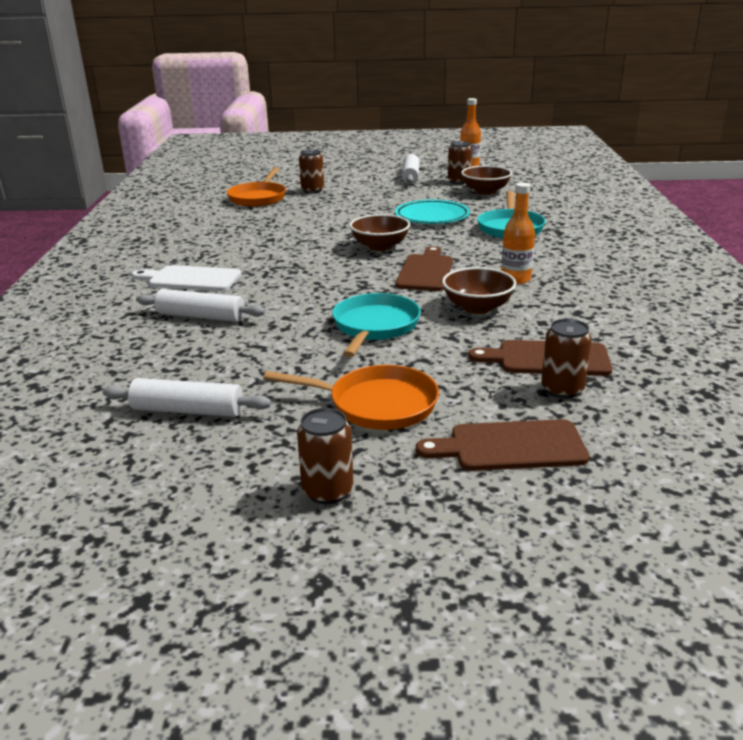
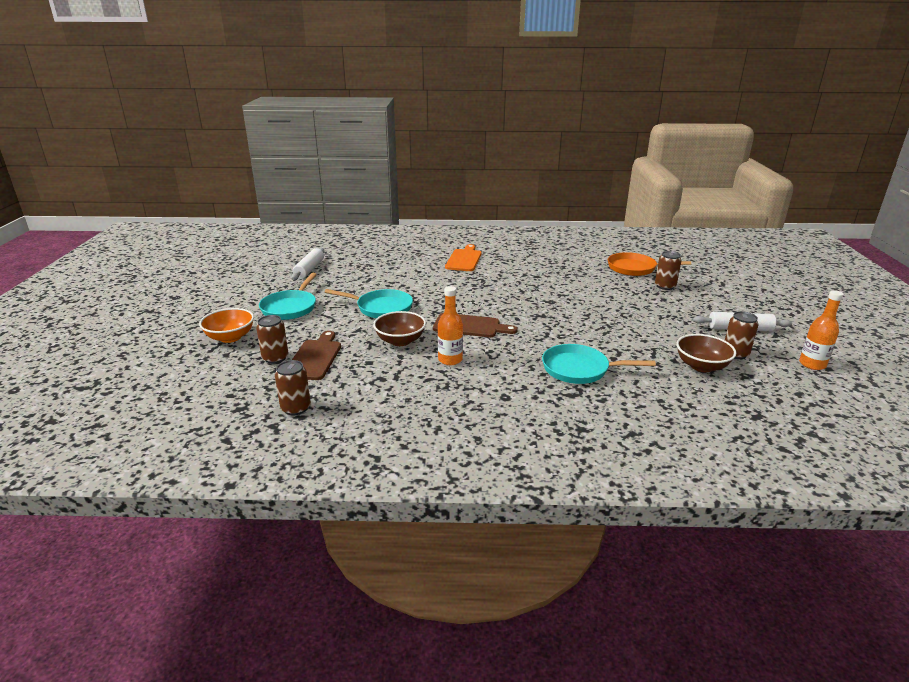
camera: 90 degrees right, 0 degrees up
(190, 279) = (464, 259): white cutting board -> orange cutting board
(201, 316) = (409, 265): white rolling pin -> none
(327, 491) = (227, 297): brown can -> brown can (296, 408)
(376, 404) = (290, 307): orange pan -> turquoise pan
(380, 246) = (523, 311): brown bowl -> none
(432, 216) = (604, 334): turquoise plate -> none
(510, 446) = (230, 337): brown cutting board -> orange bowl

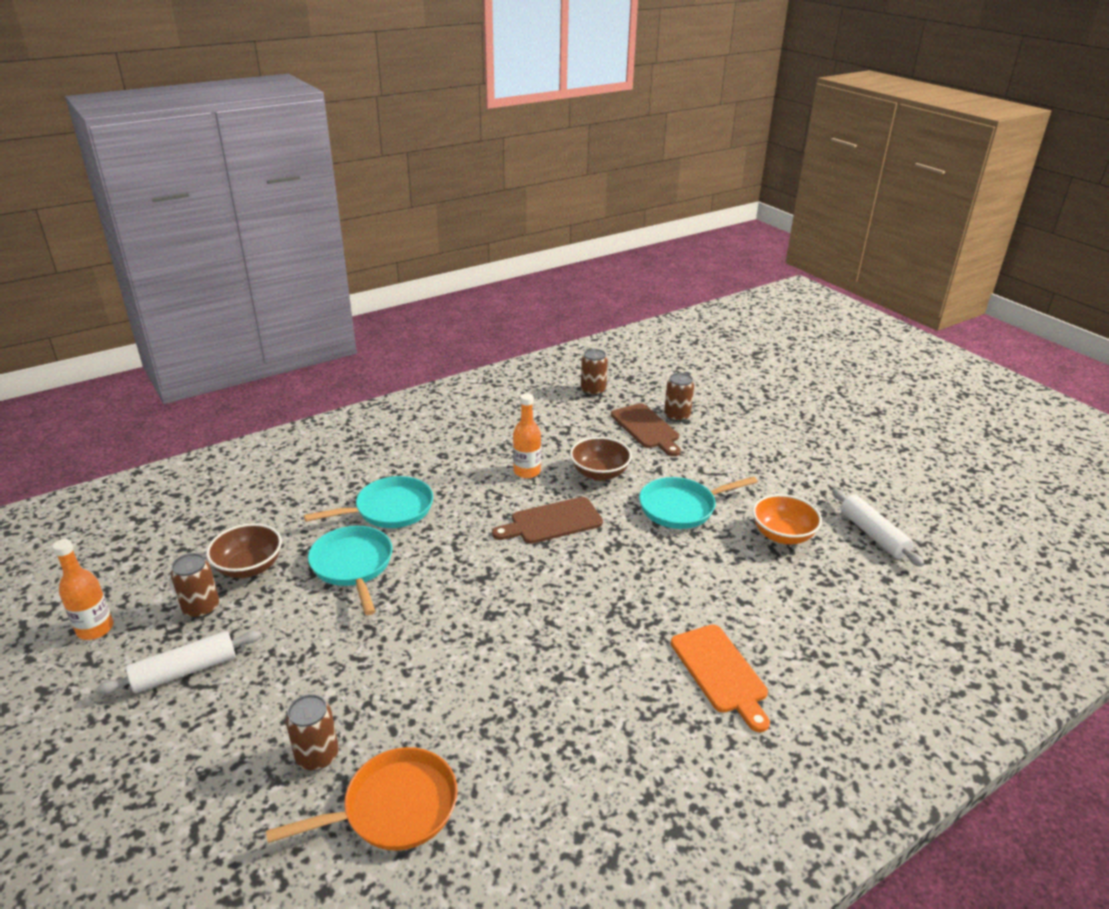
camera: 145 degrees right, 5 degrees up
(230, 337) = (750, 418): orange bowl -> orange bowl (782, 535)
(290, 307) = (770, 468): turquoise pan -> turquoise pan (353, 566)

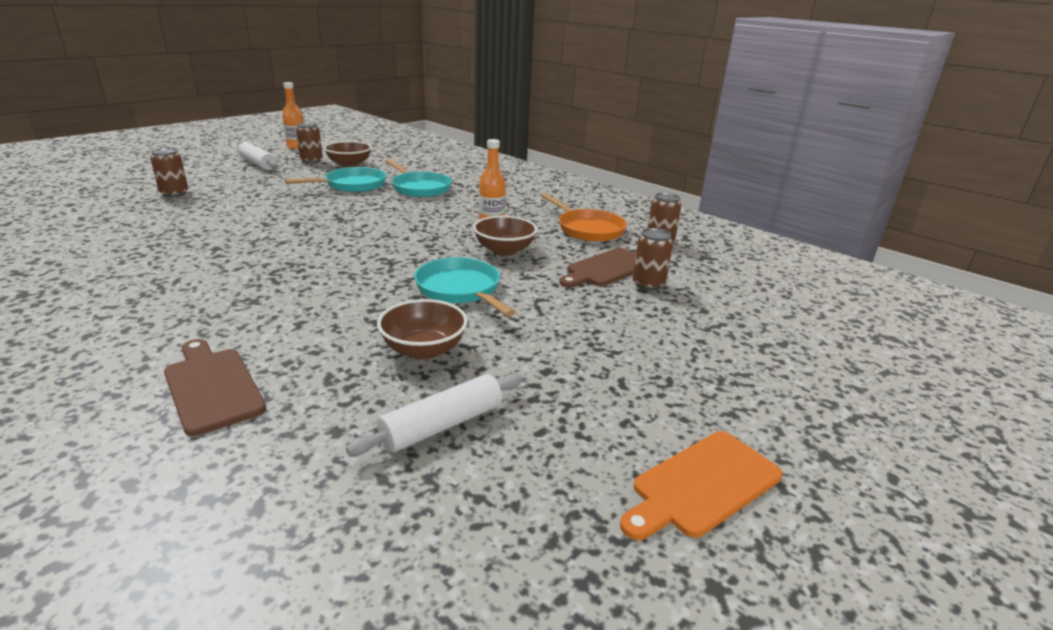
camera: 75 degrees right, 5 degrees down
(393, 808) = (119, 212): orange pan -> orange pan (587, 229)
(552, 522) = (418, 236): brown cutting board -> brown cutting board (212, 386)
(720, 672) = (194, 311): orange cutting board -> orange cutting board (702, 485)
(782, 535) = (424, 350): orange bowl -> brown bowl

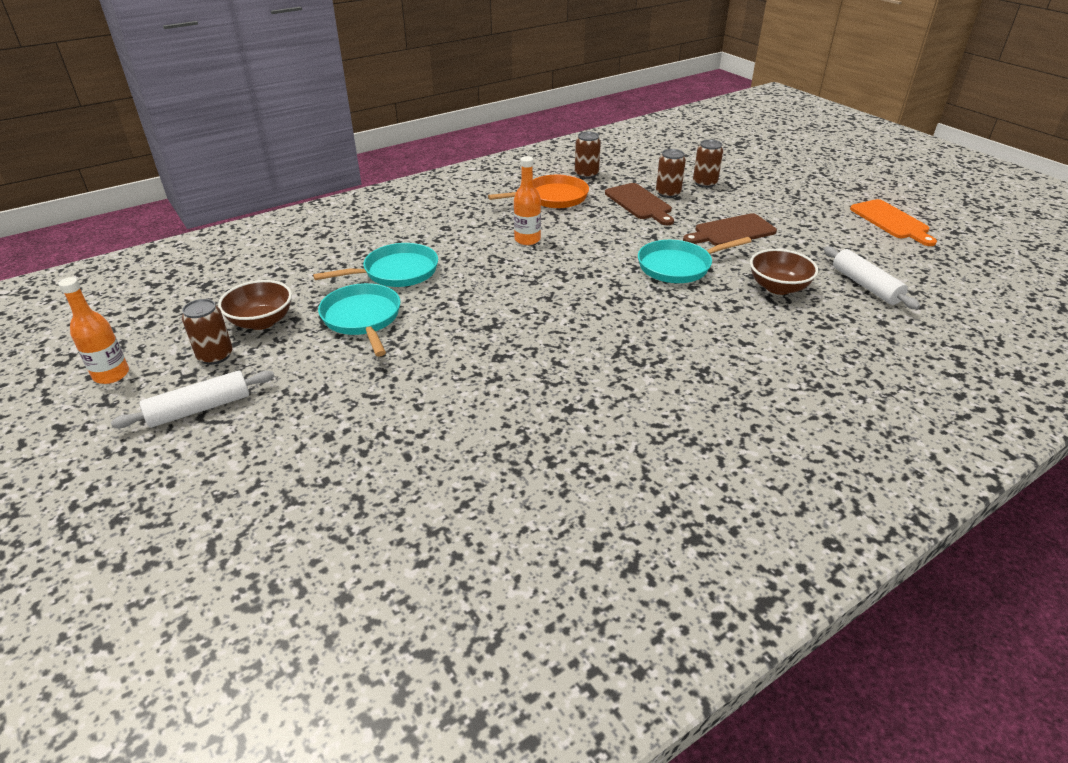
camera: 75 degrees left, 10 degrees up
(174, 193) = (333, 479): brown can -> brown can (704, 183)
(212, 386) = (847, 376): brown cutting board -> brown cutting board (731, 231)
(504, 250) = (597, 240): brown bowl -> none

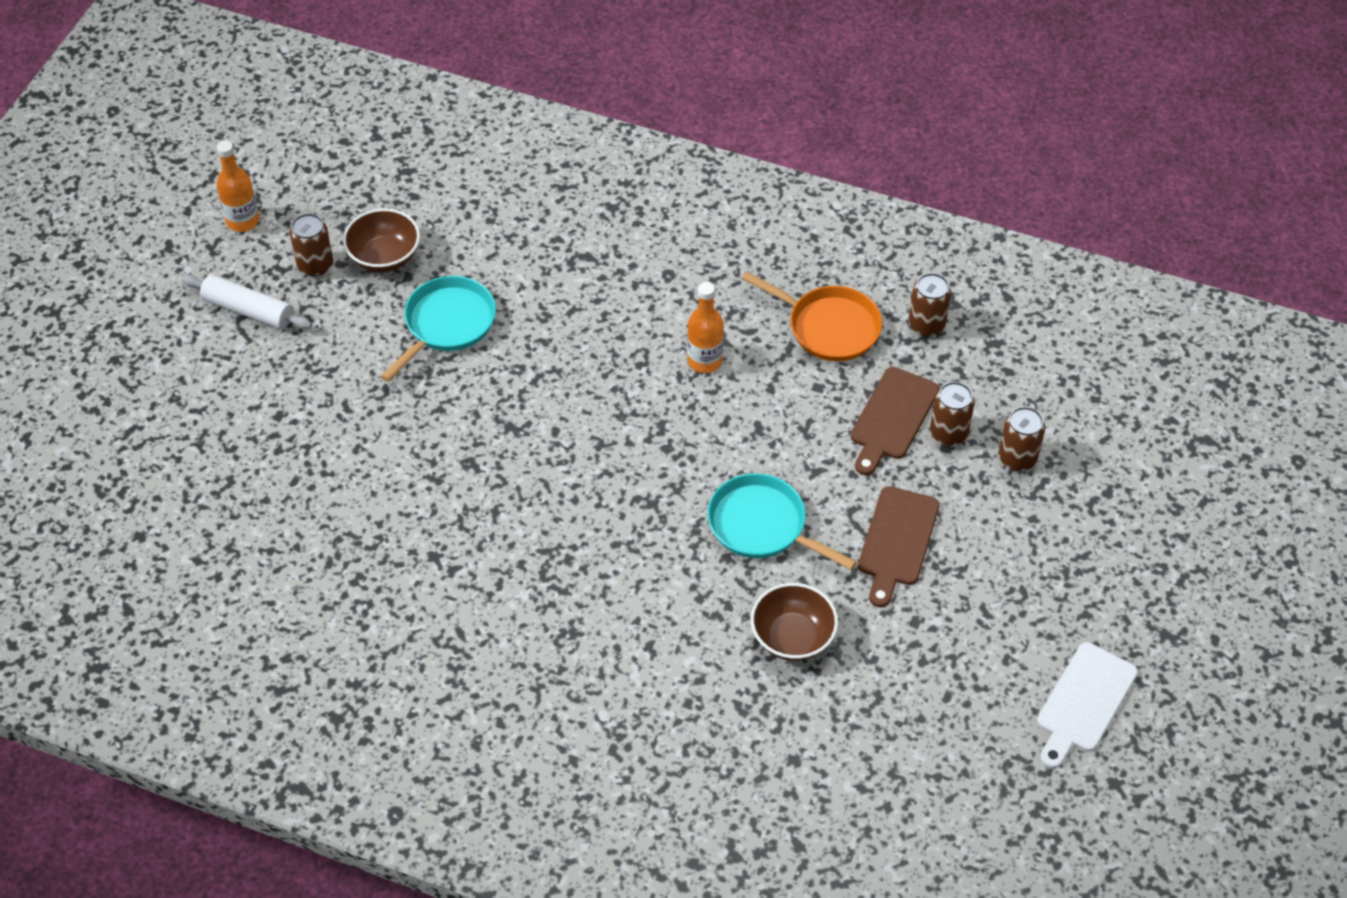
camera: 55 degrees right, 15 degrees up
(396, 272) = (544, 294): turquoise pan -> none
(731, 231) = (897, 541): brown cutting board -> brown cutting board turned 105 degrees counterclockwise
(866, 285) = (869, 721): white rolling pin -> none
(891, 221) = (1084, 702): orange cutting board -> white cutting board

